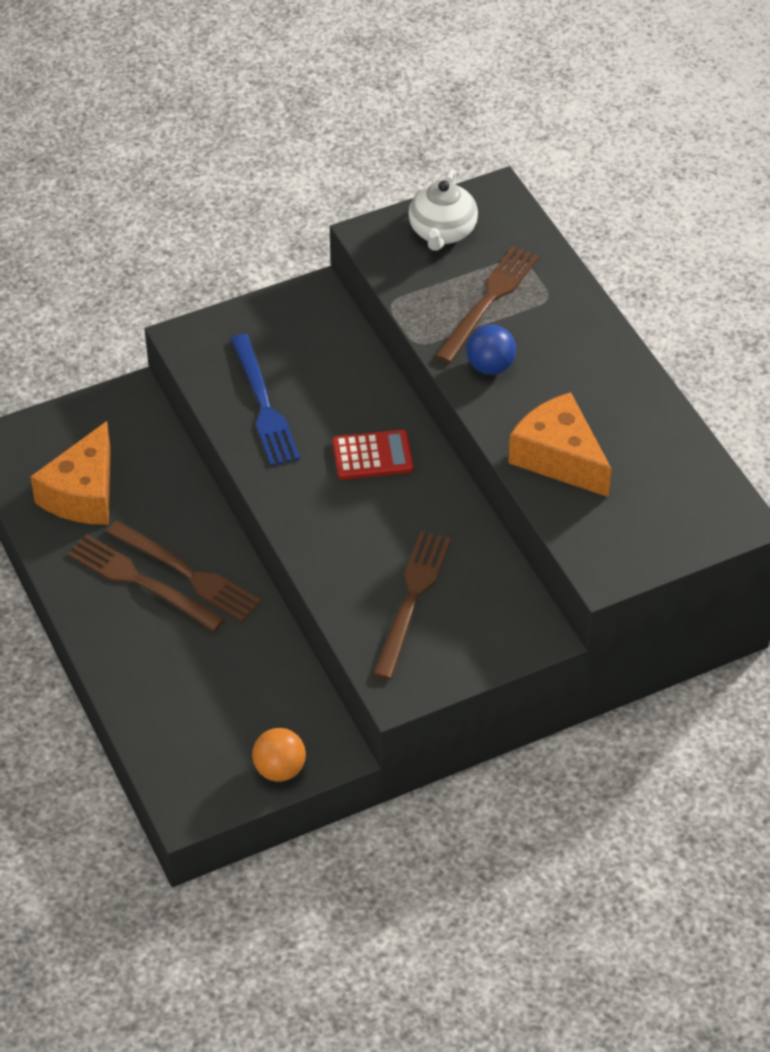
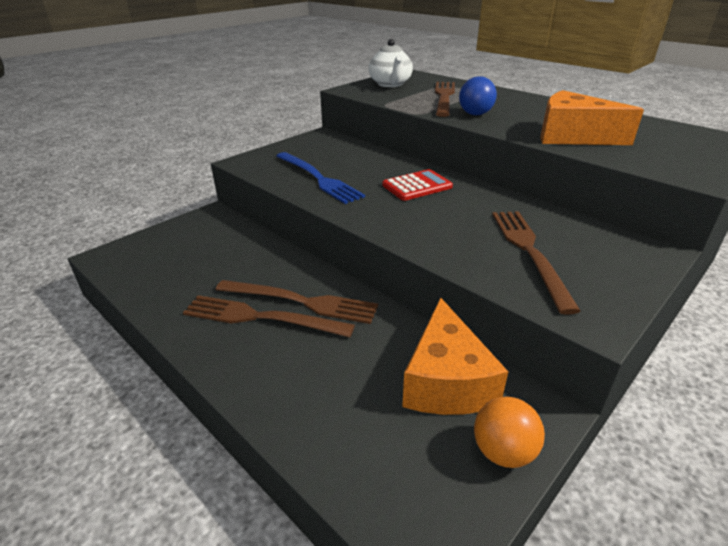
camera: 20 degrees left, 15 degrees down
(83, 494) = (187, 271): orange cheese -> orange cheese (446, 381)

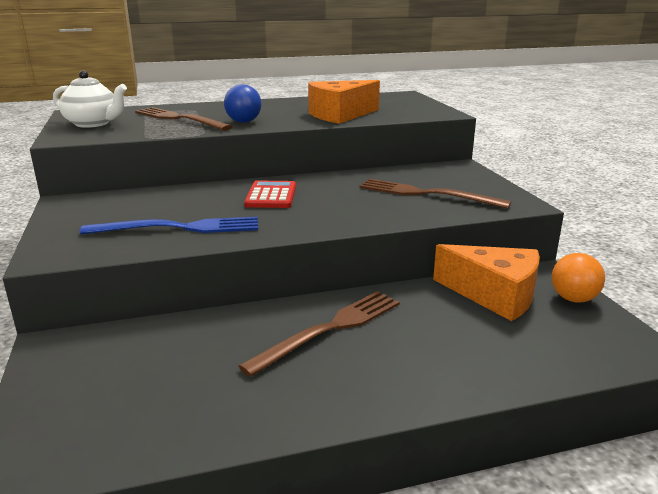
camera: 60 degrees left, 10 degrees down
(262, 317) = (334, 358): brown fork -> none

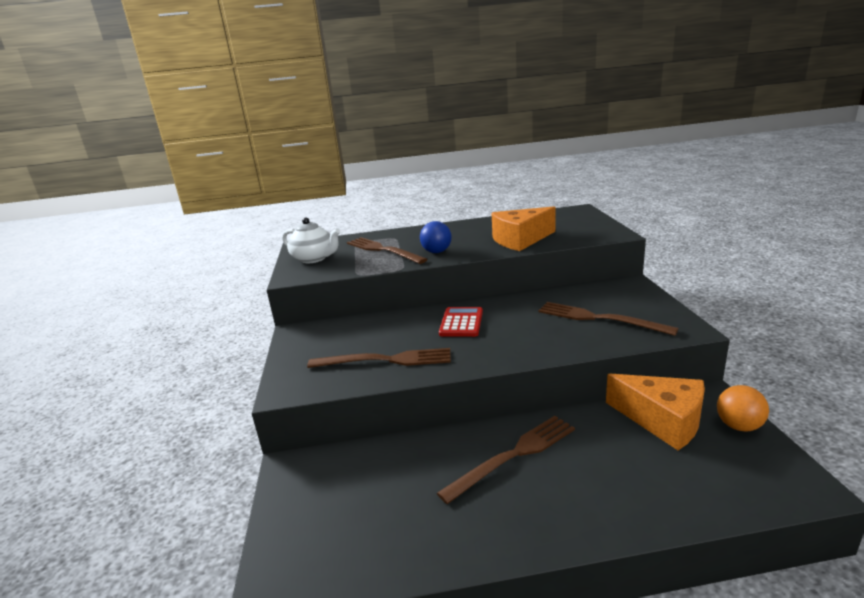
camera: 10 degrees right, 0 degrees up
(178, 228) = (385, 360): blue fork -> brown fork

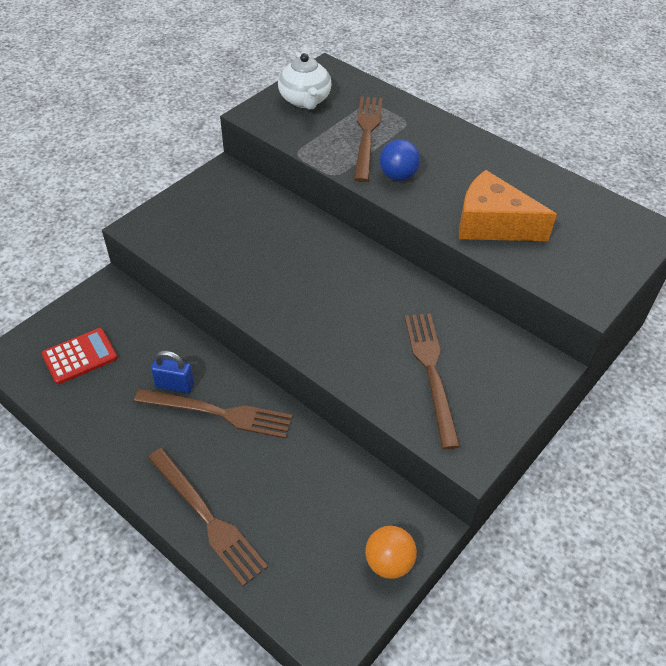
camera: 45 degrees right, 25 degrees up
(385, 360) = (226, 258): brown fork -> brown fork (206, 517)
(455, 470) = (175, 385): none -> blue padlock
(461, 323) = (332, 271): red calculator -> red calculator (80, 356)
(662, 420) = (350, 499): orange cheese -> none

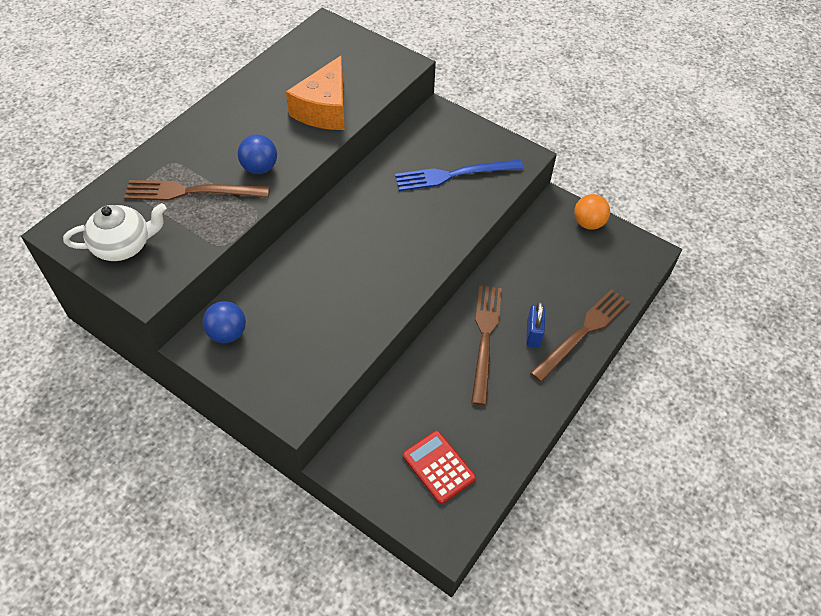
camera: 95 degrees left, 5 degrees up
(175, 385) = (460, 377): blue padlock -> blue padlock (533, 334)
(231, 188) = (227, 333): none -> blue ball
(431, 372) = (454, 175): brown fork -> blue fork

